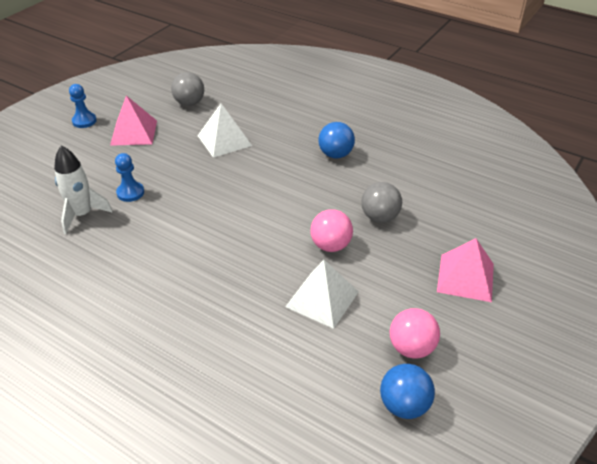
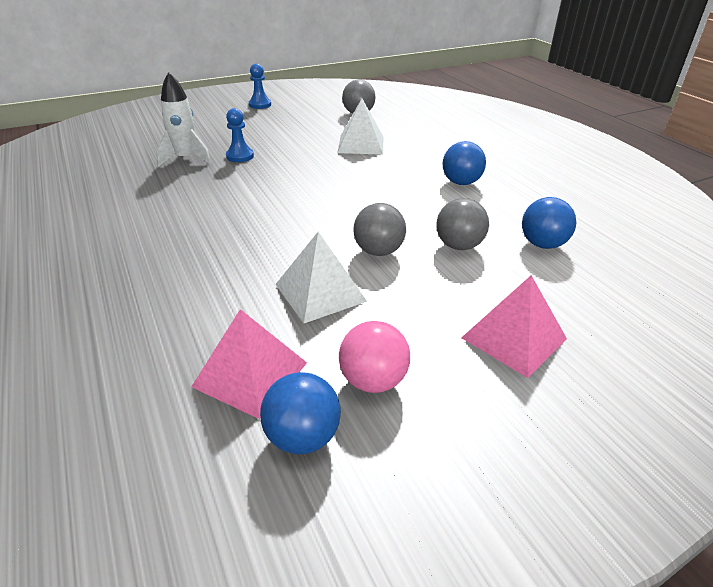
camera: 30 degrees right, 5 degrees down
(134, 132) = (289, 120): pink pyramid -> pink pyramid (250, 374)
(331, 245) = (378, 251): pink ball -> grey ball
(430, 193) = (542, 244): none -> blue ball

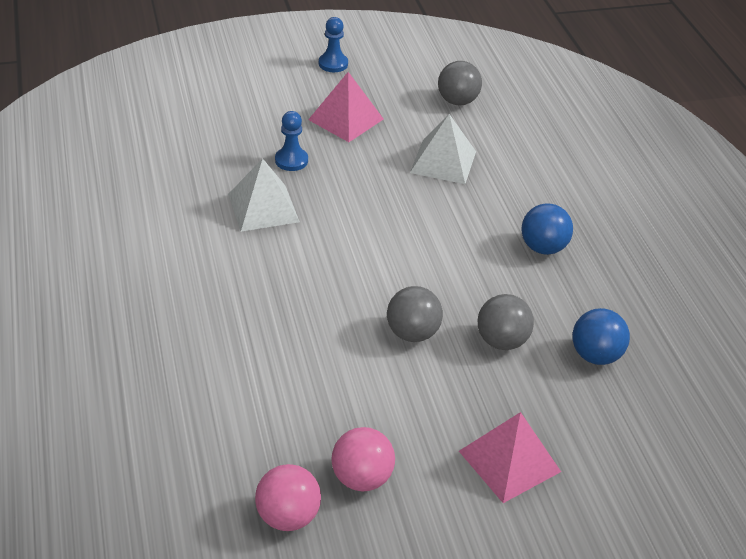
camera: 10 degrees right, 5 degrees up
(186, 159) = (228, 155): white rocket -> none
(250, 374) = (255, 450): pink pyramid -> pink pyramid (346, 119)
(302, 437) = (288, 516): blue ball -> pink ball
(320, 292) = (338, 374): white pyramid -> white pyramid (263, 207)

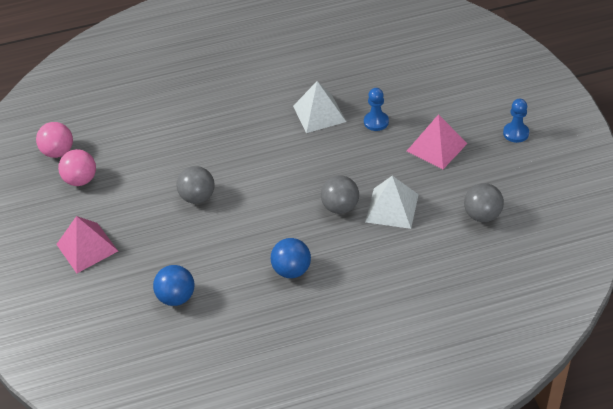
camera: 95 degrees right, 5 degrees up
(501, 341) = (191, 244): grey ball -> grey ball (340, 207)

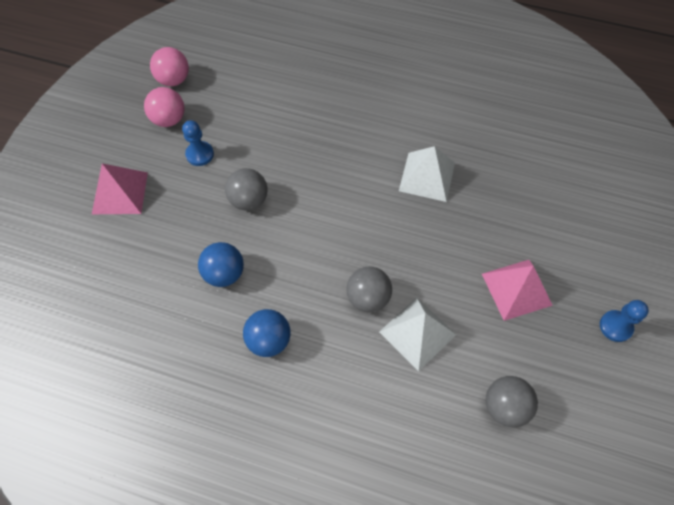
camera: 30 degrees right, 15 degrees up
(176, 297) = (149, 298): blue ball -> blue ball (224, 273)
(376, 122) = (475, 220): blue pawn -> blue pawn (200, 154)

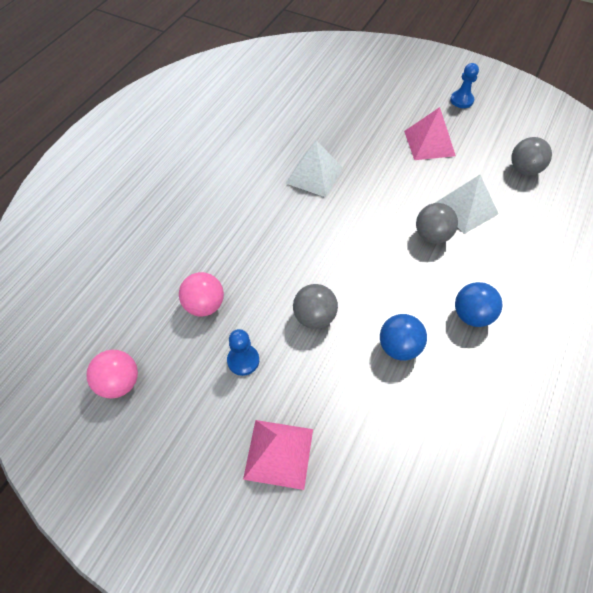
camera: 80 degrees left, 5 degrees down
(169, 119) = (181, 391): pink ball -> pink ball (204, 305)

